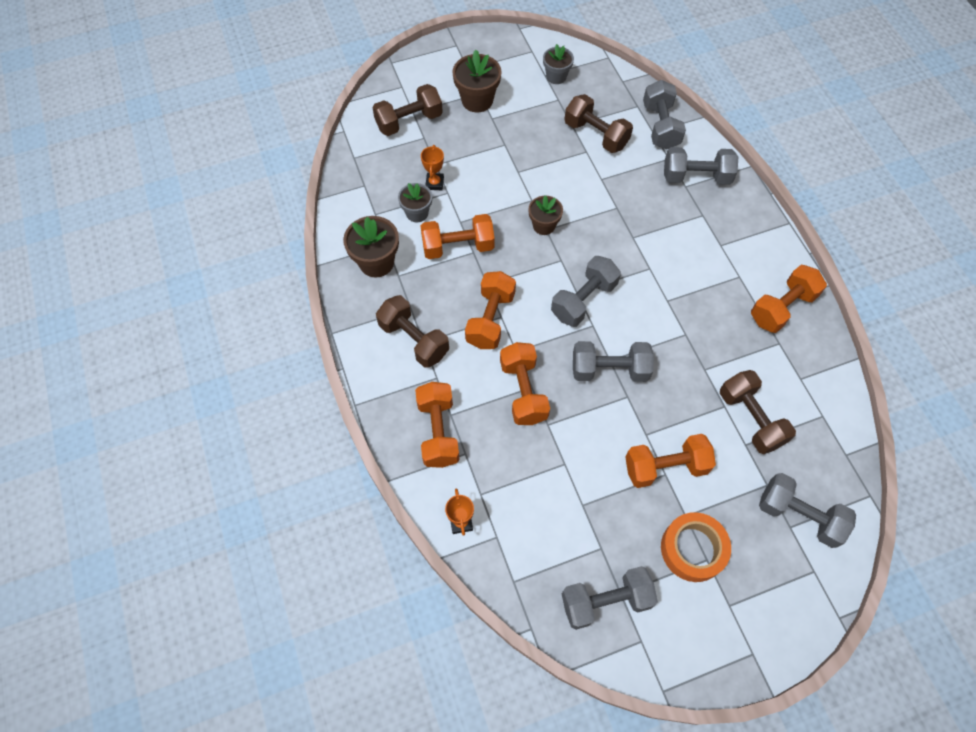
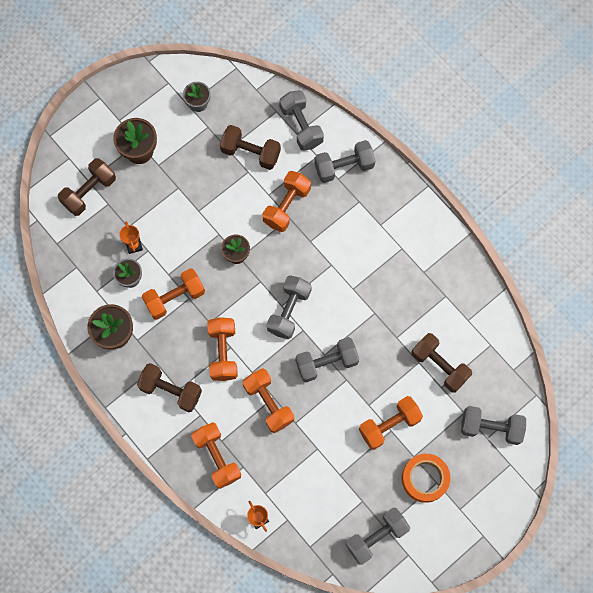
camera: 20 degrees left, 10 degrees up
(782, 308) = (440, 265): orange dumbbell -> orange dumbbell (286, 206)

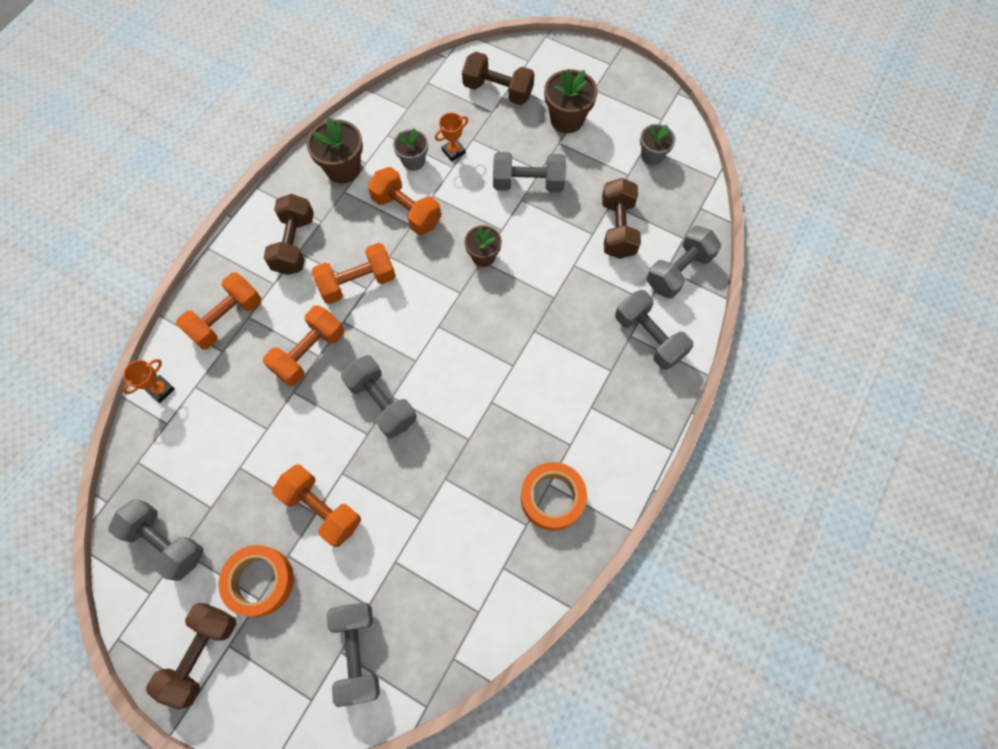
camera: 70 degrees right, 5 degrees down
(286, 206) = (568, 289): orange dumbbell -> none
(289, 311) = (434, 337): grey dumbbell -> grey dumbbell (528, 183)
(433, 273) = (552, 498): none -> orange tape
(439, 366) = (424, 549): brown dumbbell -> brown dumbbell (202, 654)

